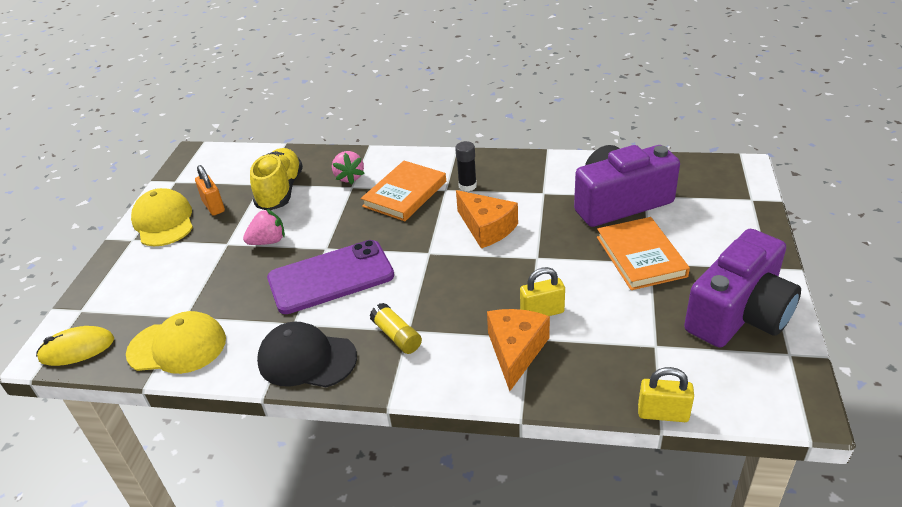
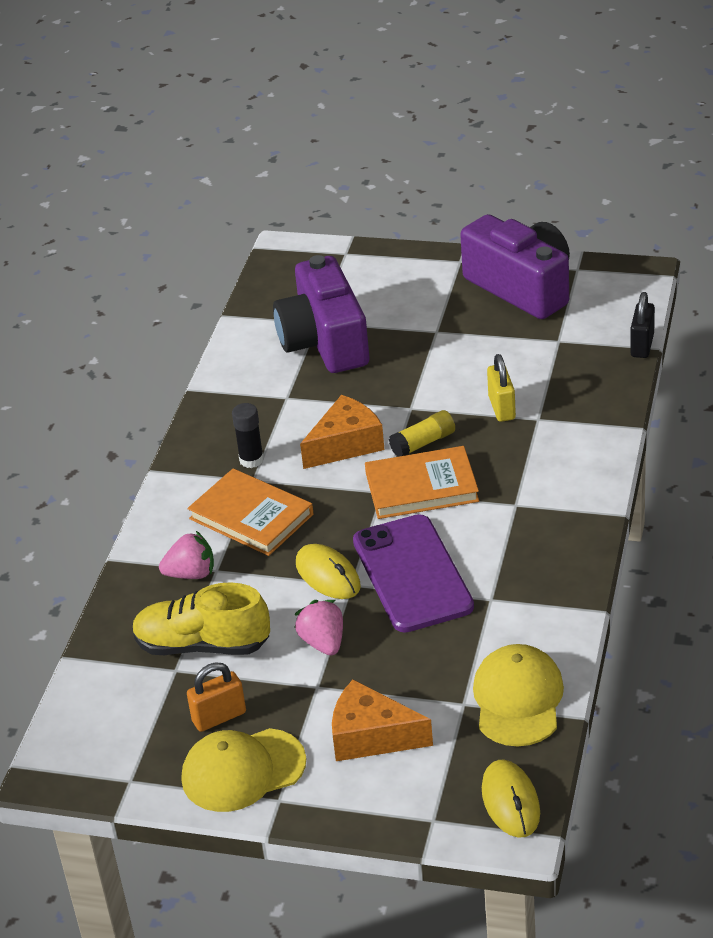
camera: 85 degrees left, 0 degrees up
(307, 359) = (551, 581): black cap -> none
(337, 236) = (328, 575): none -> yellow mouse
(396, 336) = (523, 513): yellow glue stick -> yellow glue stick (423, 443)
(516, 351) = (556, 428): orange cheese -> orange cheese (371, 736)
(641, 256) = (425, 336): orange book -> orange book (421, 487)
(663, 413) = (642, 345): yellow padlock -> black padlock

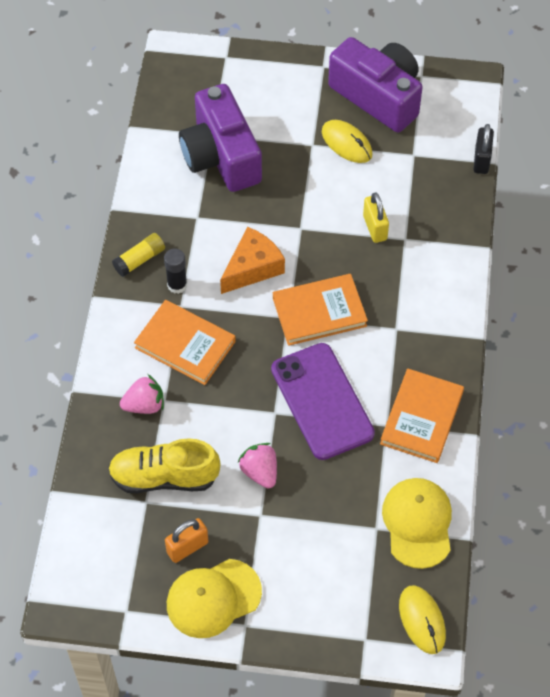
camera: 10 degrees left, 20 degrees up
(328, 575) = (255, 404): yellow mouse -> yellow mouse (346, 143)
(371, 736) = (309, 562): orange cheese -> none
(423, 443) = (315, 265): yellow glue stick -> yellow glue stick (139, 260)
(537, 592) = (422, 418): none -> orange book

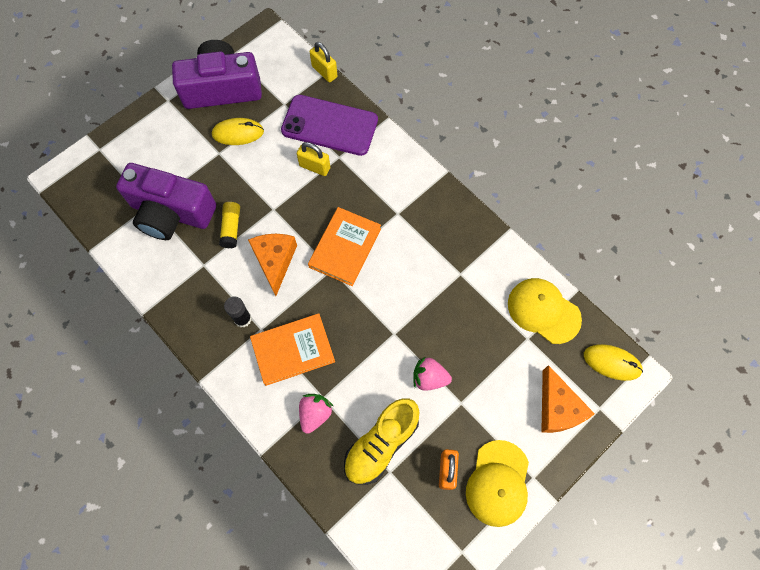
camera: 50 degrees left, 10 degrees up
(139, 260) = (200, 328): yellow glue stick -> yellow glue stick (231, 228)
(322, 401) = (411, 298): purple phone -> purple phone (329, 125)
(330, 602) = (557, 408): none -> orange cheese
(422, 418) = (473, 249): orange book -> none
(481, 160) = (324, 72): black padlock -> yellow padlock

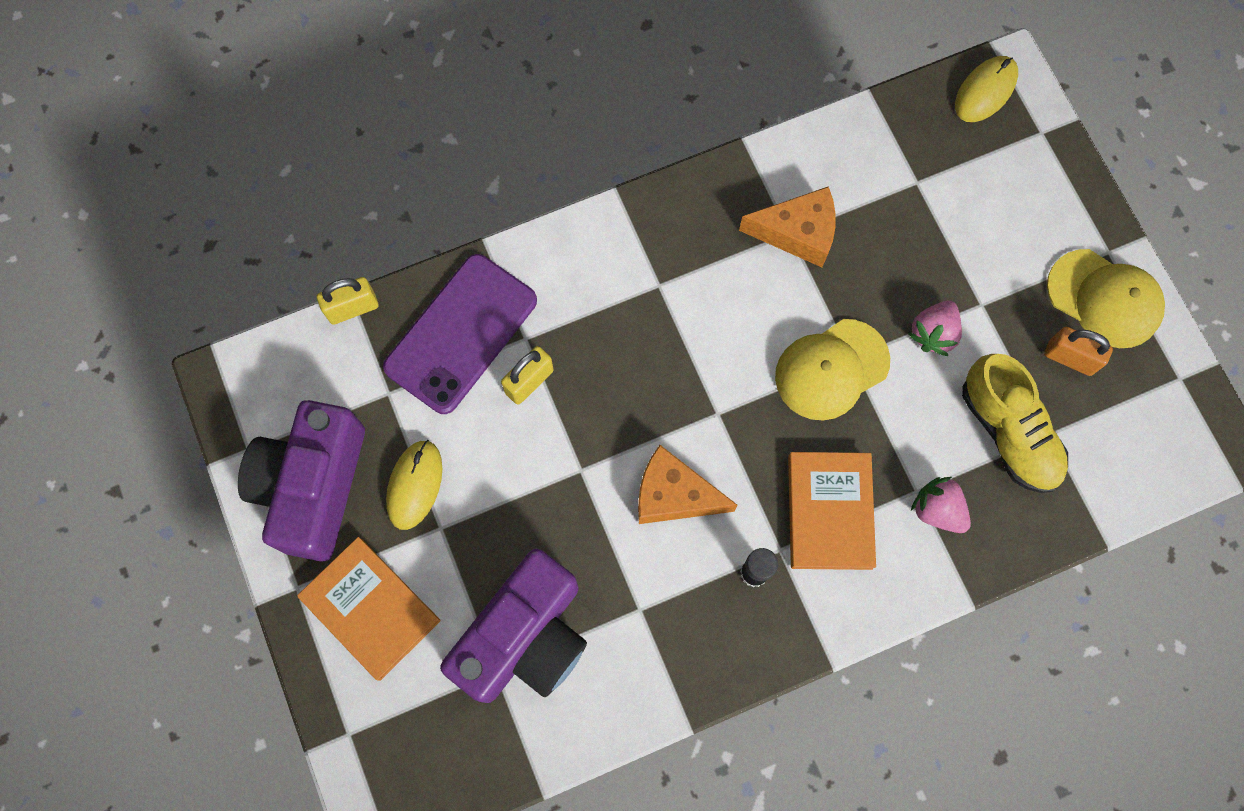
camera: 70 degrees left, 5 degrees up
(231, 228) = (590, 546): yellow glue stick -> none
(345, 248) = (689, 382): orange book -> orange book (370, 609)
(543, 311) = (884, 145): yellow cap -> yellow cap (831, 369)
(557, 408) = (1026, 184): orange cheese -> orange cheese (797, 233)

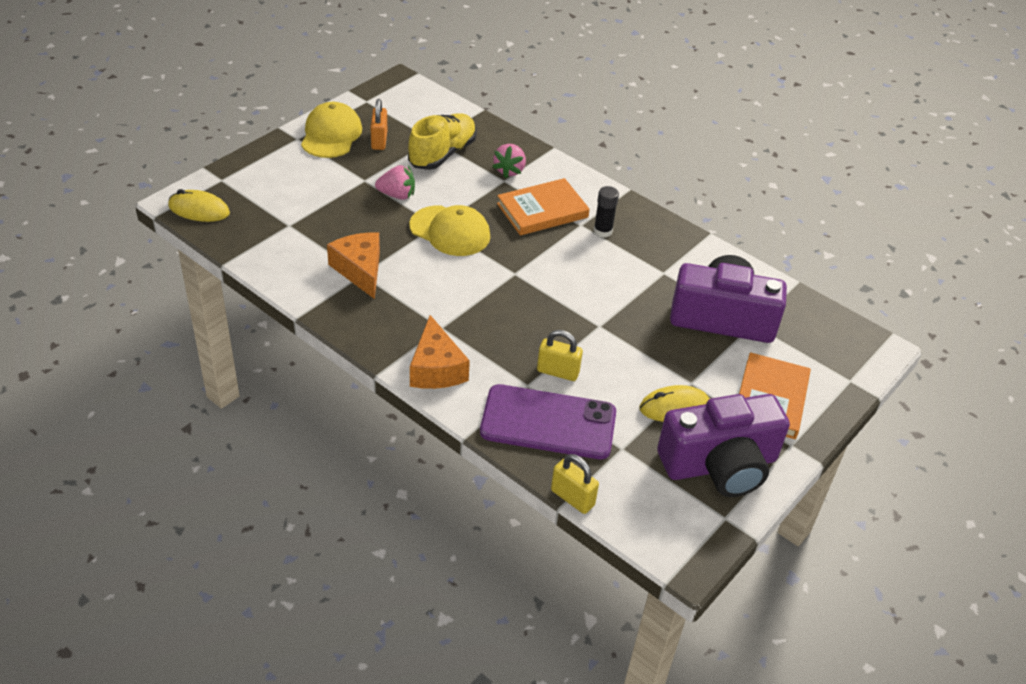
camera: 120 degrees left, 30 degrees down
(674, 495) = (582, 278): orange cheese -> orange cheese (436, 368)

